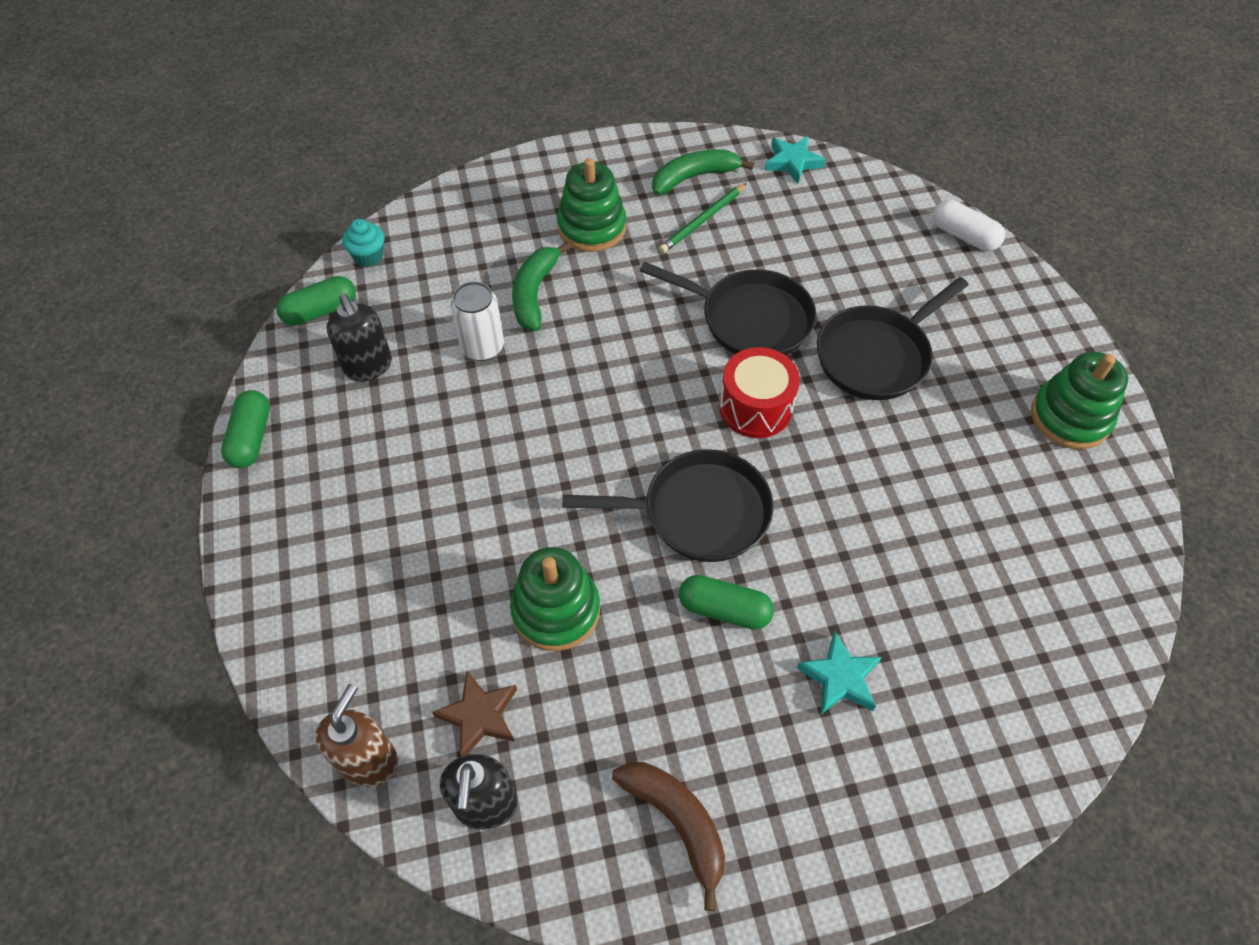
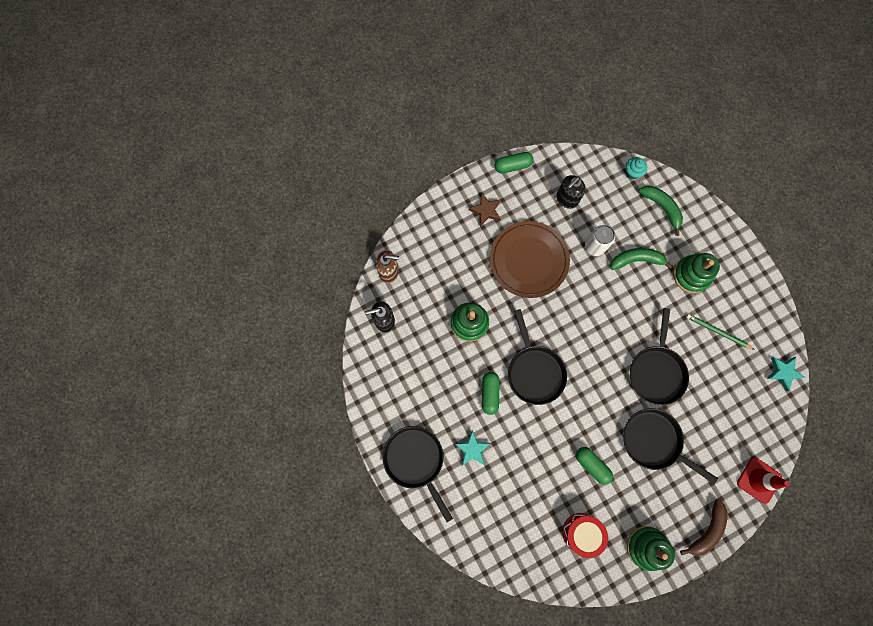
camera: 75 degrees right, 20 degrees up
(320, 311) = (591, 164): green capsule -> green capsule (592, 465)
(464, 462) = (529, 260): none -> brown plate
(479, 715) = (417, 306): brown star -> brown star (486, 210)
(677, 822) = (396, 394): brown banana -> brown banana (706, 530)
(694, 177) = (749, 319): green banana -> green banana (661, 208)
(755, 407) = (601, 385): red drum -> red drum (581, 533)
(846, 815) = (415, 460): none -> black pan
(964, 236) = (759, 480): white capsule -> red traffic cone

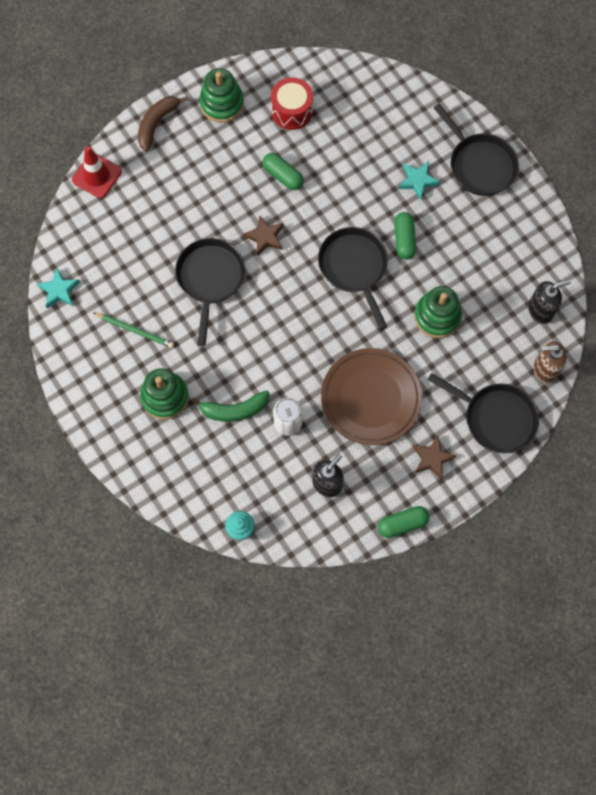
camera: 175 degrees right, 5 degrees down
(609, 406) = (265, 237): none -> brown star
(654, 441) = (213, 205): black pan -> black pan (495, 418)
(661, 208) = (201, 482): green banana -> none

